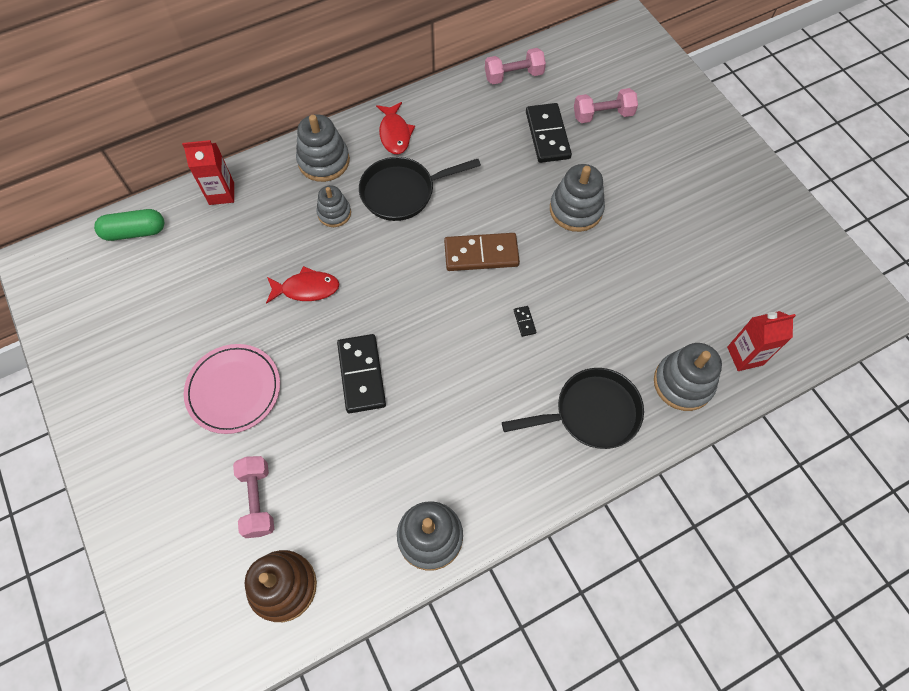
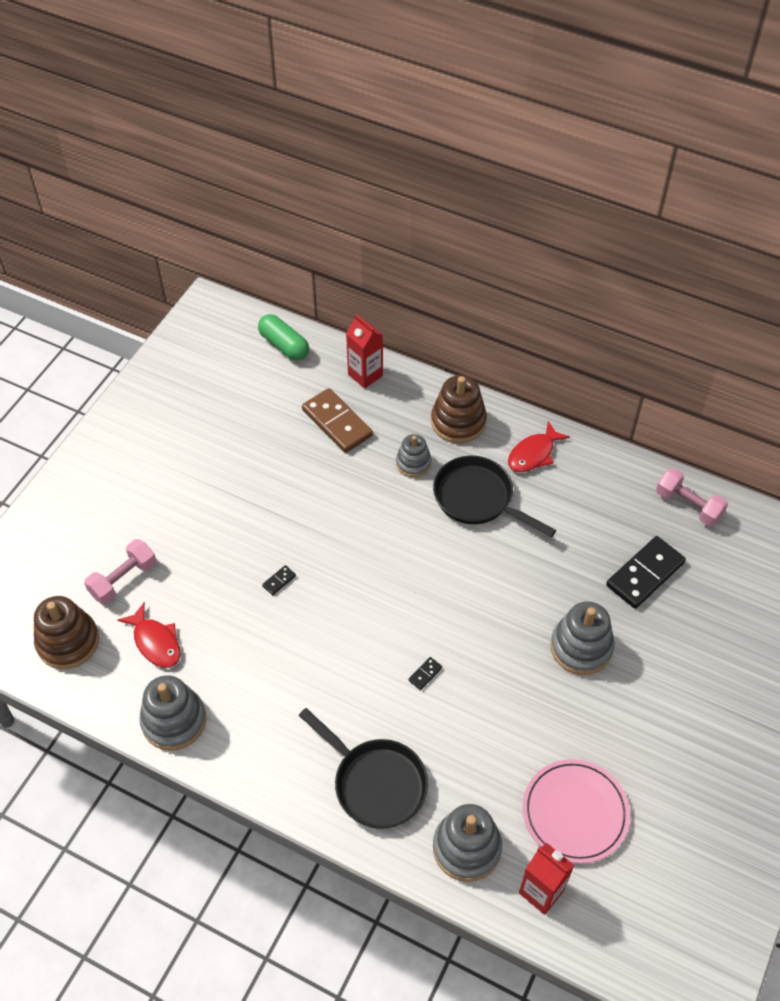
camera: 55 degrees right, 10 degrees down
(234, 390) = (201, 502): pink plate -> pink plate (575, 812)
(306, 288) = (326, 491): red fish -> red fish (156, 642)
(324, 161) = (458, 422): grey stacking toy -> brown stacking toy
(362, 374) = (279, 581): black domino -> black domino, size x0.41
(481, 254) = (466, 598): brown domino -> brown domino (337, 422)
(603, 115) = (714, 607): pink dumbbell -> none

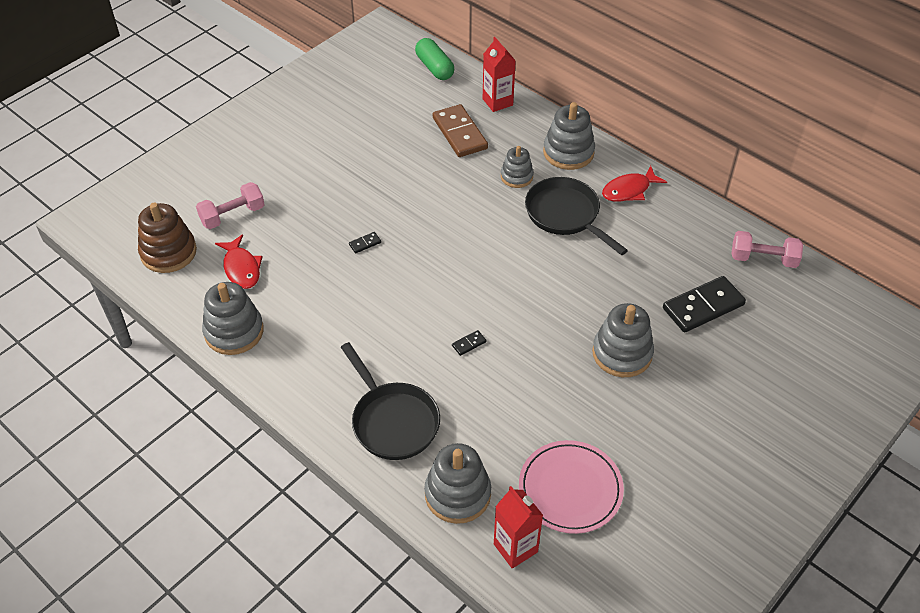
camera: 15 degrees right, 5 degrees down
(458, 422) = (568, 152): brown stacking toy -> grey stacking toy
(688, 505) = (763, 259): pink dumbbell -> pink dumbbell turned 45 degrees counterclockwise

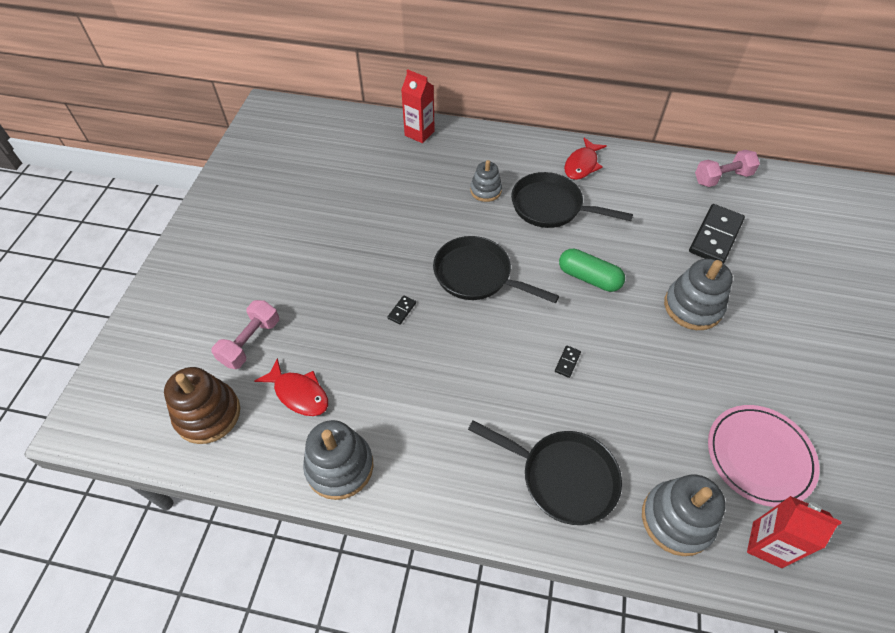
camera: 30 degrees left, 5 degrees up
(434, 68) = (342, 124): green capsule -> green capsule (589, 278)
(449, 243) = (477, 275): none -> black pan
(460, 133) = (408, 172): brown domino -> none
(568, 152) = (510, 153): grey stacking toy -> none

